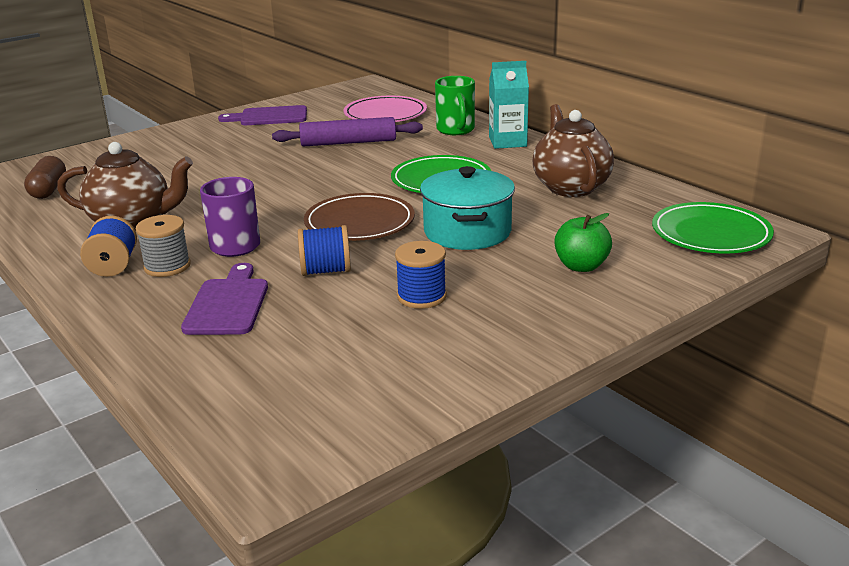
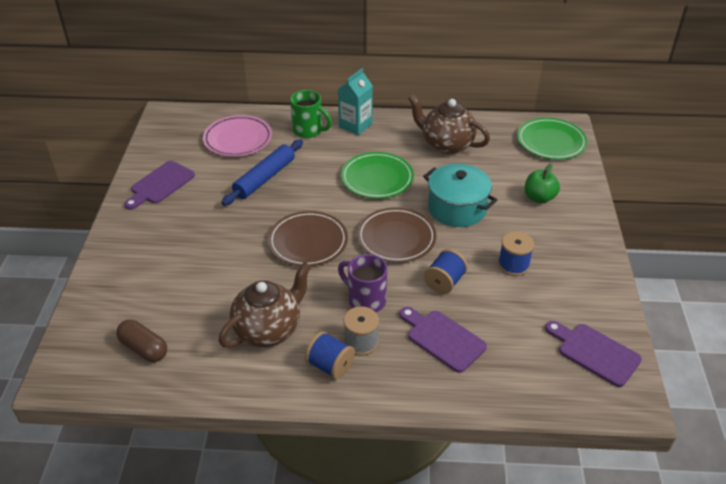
camera: 50 degrees left, 15 degrees up
(285, 190) = (308, 242): none -> brown plate
(333, 408) = (594, 352): none -> purple cutting board
(348, 142) = (265, 178): purple rolling pin -> blue rolling pin

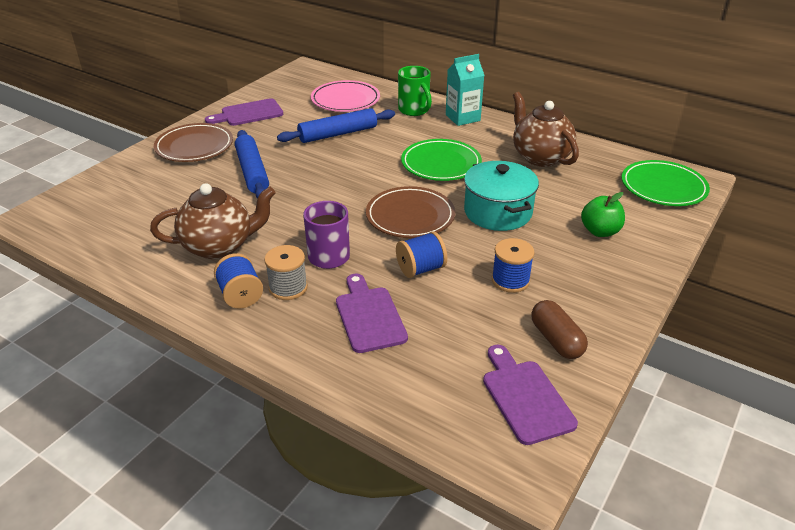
camera: 30 degrees right, 5 degrees down
(144, 348) = (110, 222): brown capsule -> brown capsule (556, 340)
(225, 245) = (252, 172): none -> blue rolling pin
(308, 242) = (325, 192): brown plate -> brown plate (194, 146)

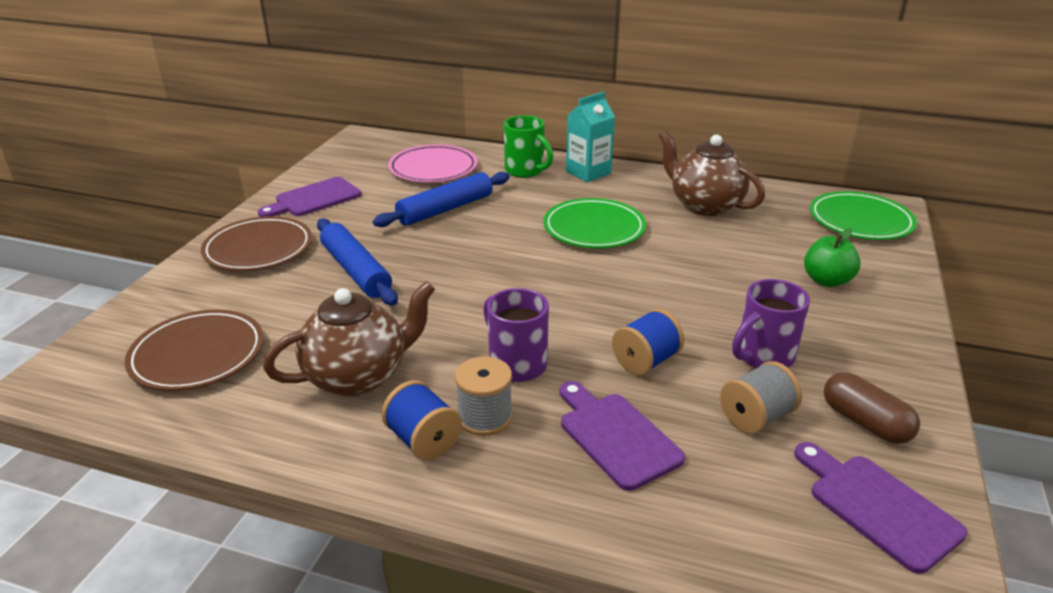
camera: 15 degrees left, 5 degrees down
(410, 216) = (593, 297): brown plate -> brown plate (197, 355)
(476, 322) = (756, 417): none -> grey spool
(498, 212) = (696, 276): turquoise pot -> none
(510, 280) = (763, 357): blue spool -> purple mug

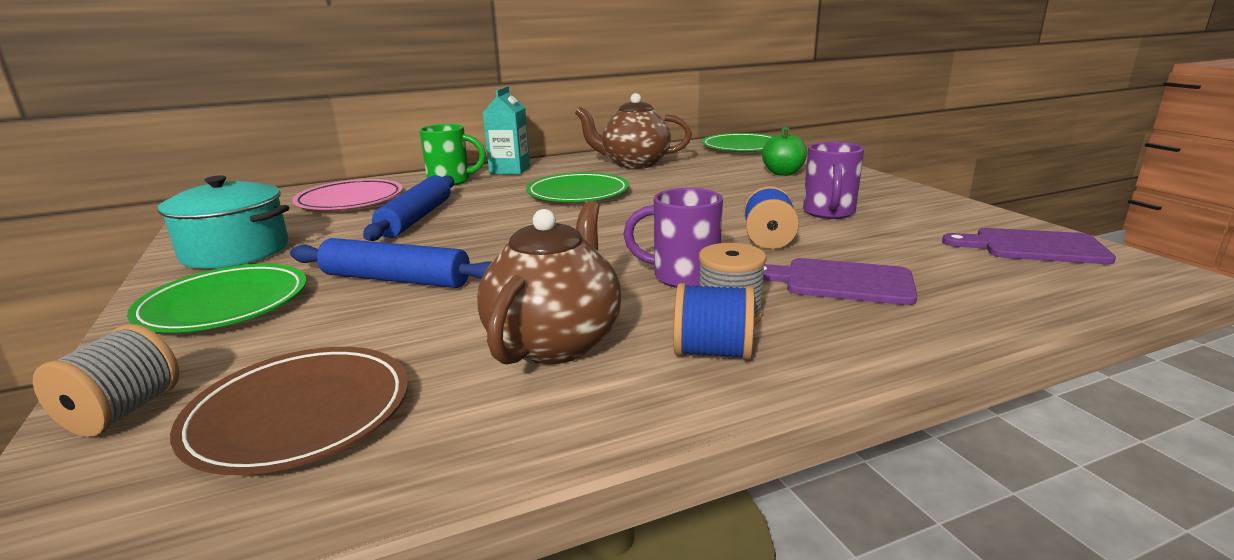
camera: 40 degrees left, 10 degrees down
(258, 249) = (224, 304): brown plate -> green plate
(314, 199) = (235, 251): purple cutting board -> turquoise pot
(756, 417) = (891, 238): grey spool -> grey spool (123, 412)
(865, 422) = (942, 218): brown capsule -> none

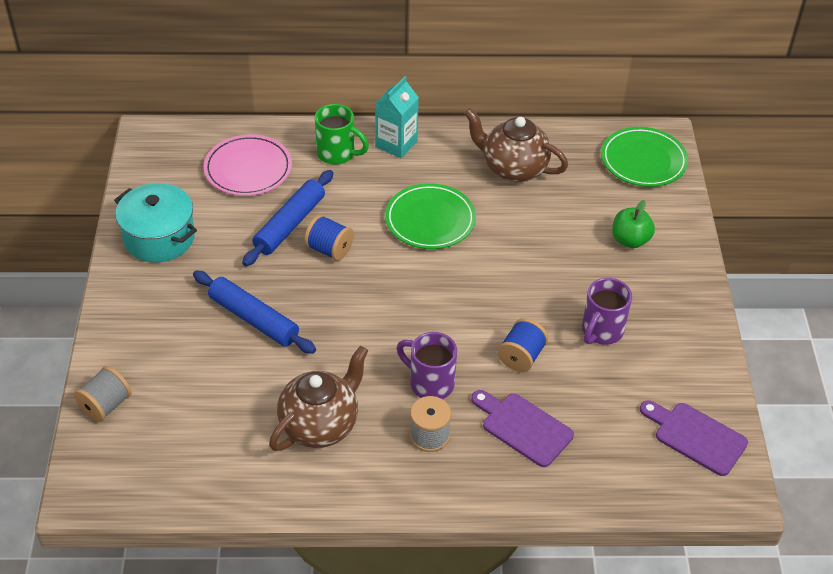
camera: 20 degrees right, 25 degrees up
(224, 304) = (151, 314): green plate -> none
(300, 414) = (183, 438): brown plate -> none
(712, 352) = (397, 466): blue spool -> blue spool (329, 249)

